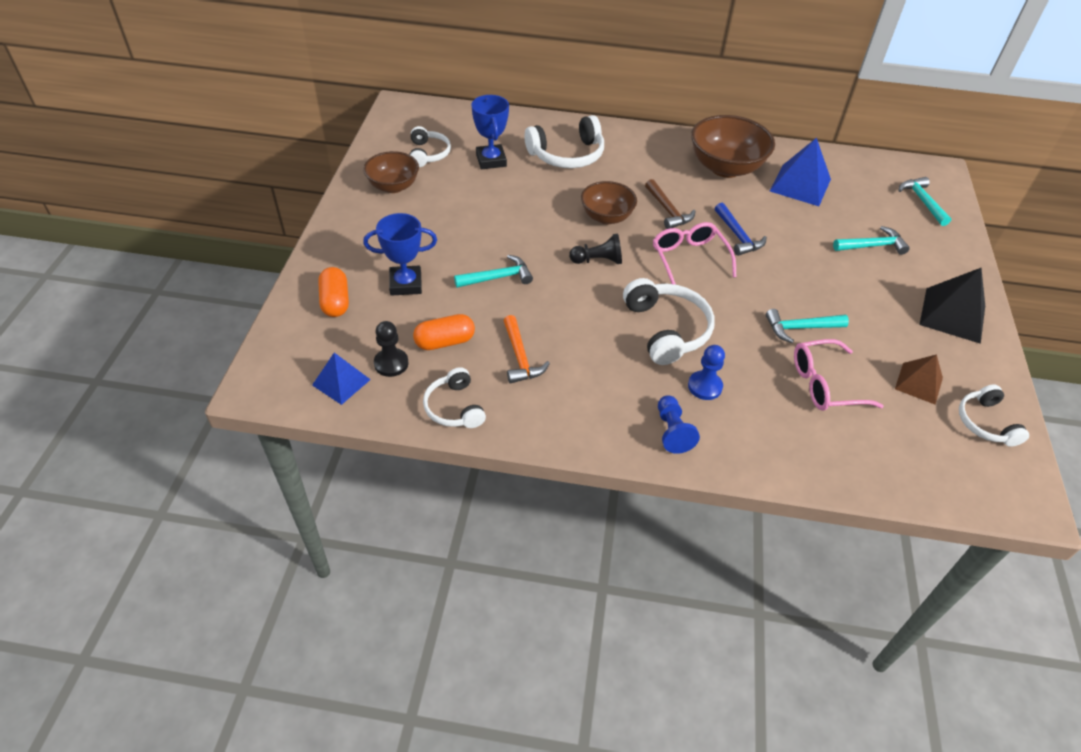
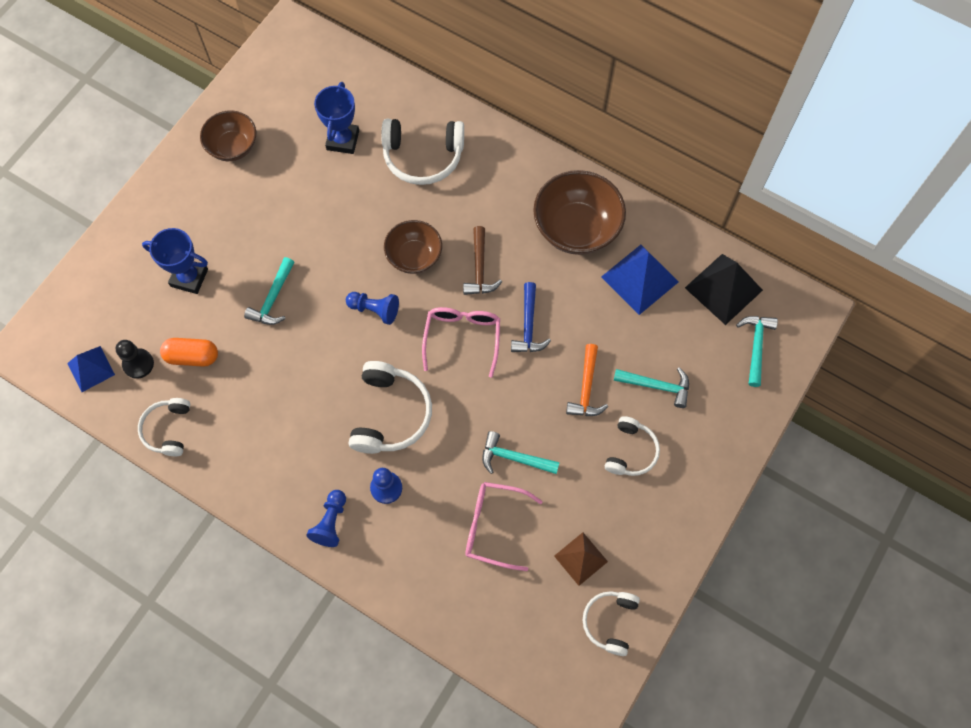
camera: 25 degrees right, 20 degrees up
(335, 301) = (122, 277): orange capsule -> none
(428, 154) = (286, 111): white headphones -> white headphones (631, 451)
(498, 278) = (273, 298): turquoise hammer -> turquoise hammer turned 105 degrees clockwise
(520, 357) = (246, 397): orange hammer -> orange hammer (586, 388)
(598, 260) = (375, 310): black pawn -> blue pawn
(952, 315) = (673, 497): black pyramid -> black pyramid (723, 288)

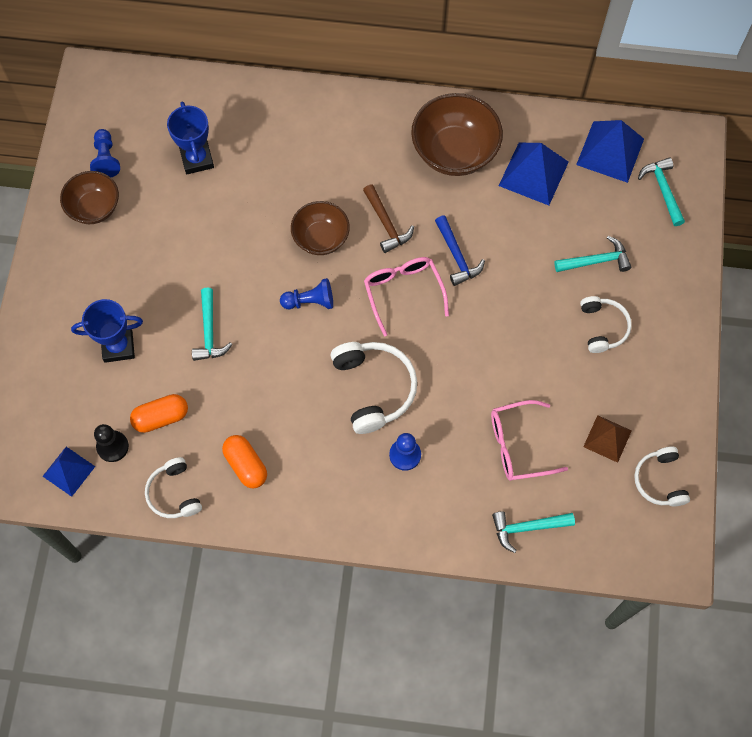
camera: 25 degrees left, 0 degrees up
(242, 432) = (246, 465): none -> orange capsule
(331, 522) = (371, 508): blue pawn -> blue pawn (106, 159)
(423, 156) = (280, 144): white headphones -> none
(514, 458) = (505, 378): turquoise hammer -> turquoise hammer (527, 527)
(586, 388) = (536, 289): orange hammer -> none
(723, 288) = (610, 151): black pyramid -> blue pyramid

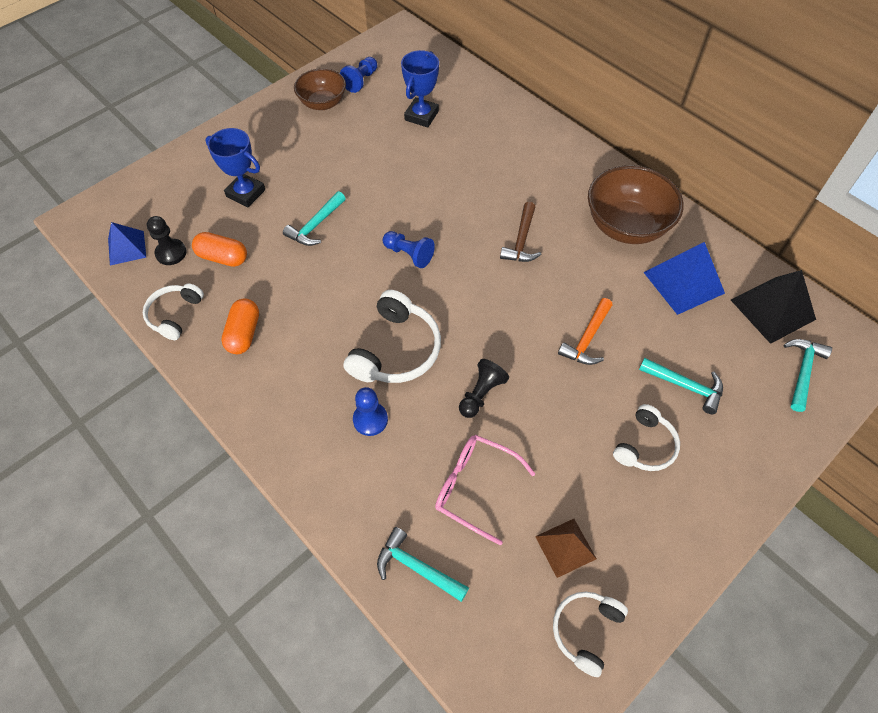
camera: 40 degrees right, 10 degrees down
(321, 238) = (460, 218): brown bowl -> none
(403, 292) = (488, 296): pink glasses -> none
(456, 256) = (559, 300): blue hammer -> none
(464, 375) = (481, 394): none -> black pawn
(502, 274) = (587, 339): none -> orange hammer
(610, 151) = (772, 309): blue pyramid -> black pyramid

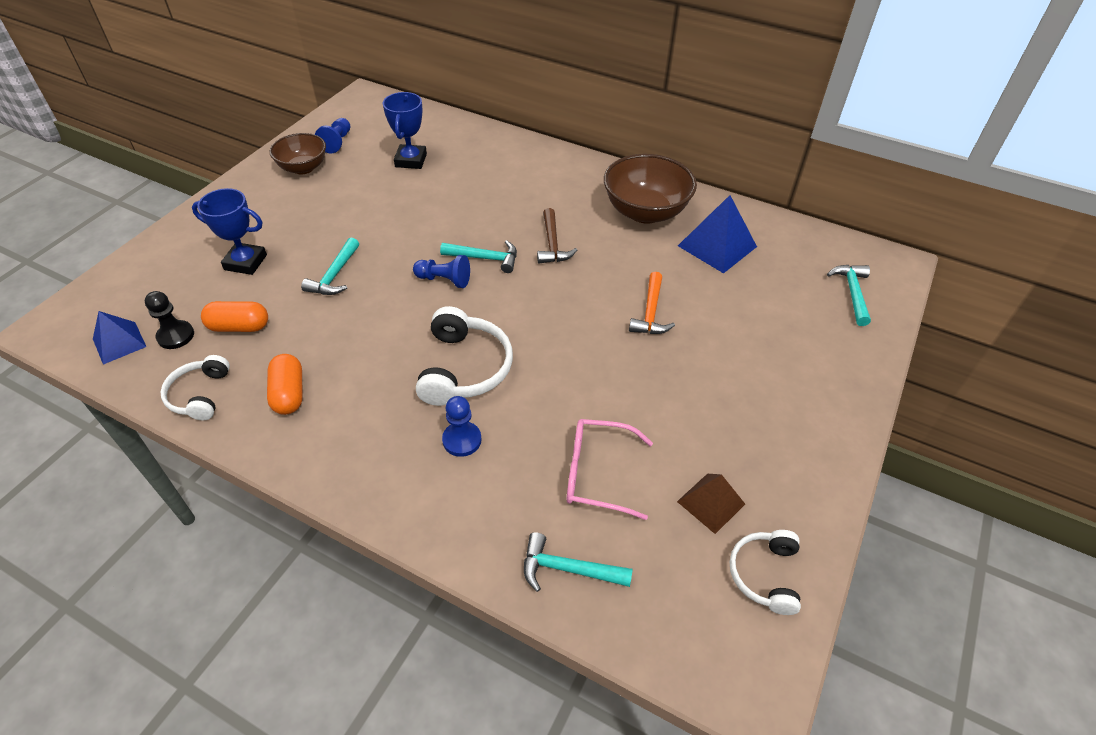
camera: 20 degrees left, 10 degrees down
(481, 394) = (568, 386): black pawn -> none
(645, 445) = (745, 390): white headphones -> none
(685, 386) = (758, 330): turquoise hammer -> turquoise hammer (485, 258)
(772, 309) = (803, 250): black pyramid -> none

